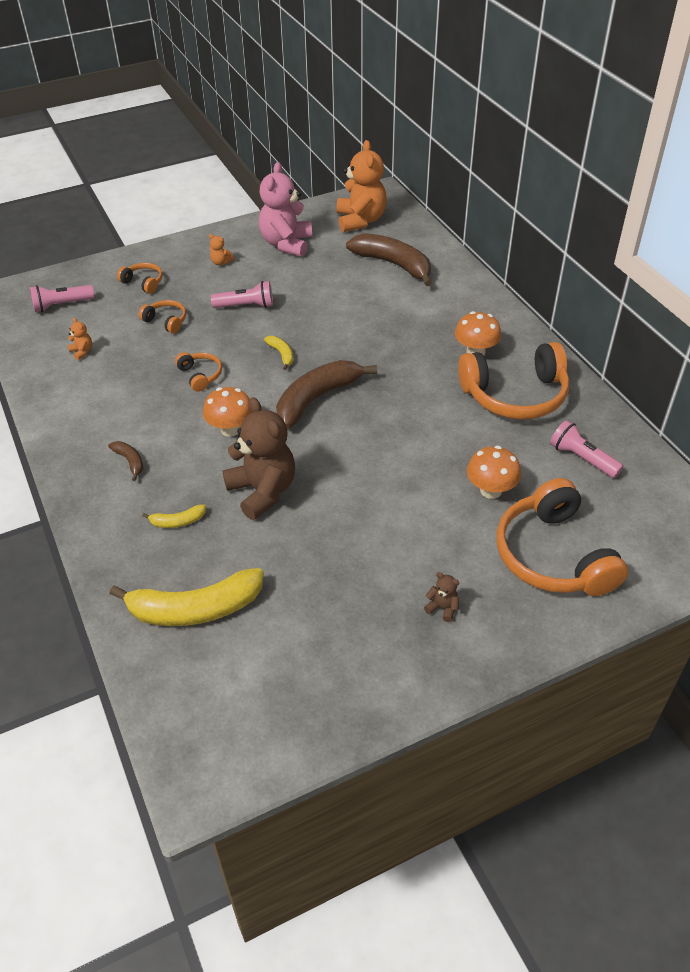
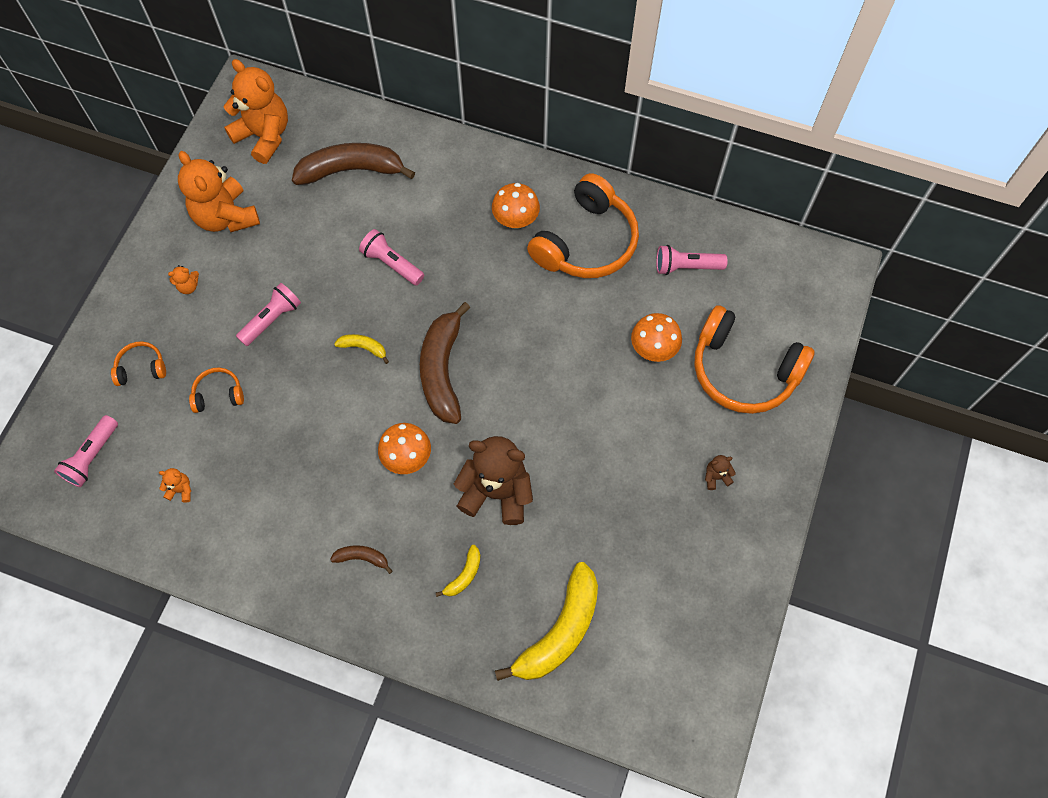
camera: 45 degrees left, 20 degrees up
(200, 375) = (319, 426): orange headphones -> none
(286, 244) = (226, 217): pink teddy bear -> orange teddy bear
(358, 324) = (391, 263): none -> pink flashlight

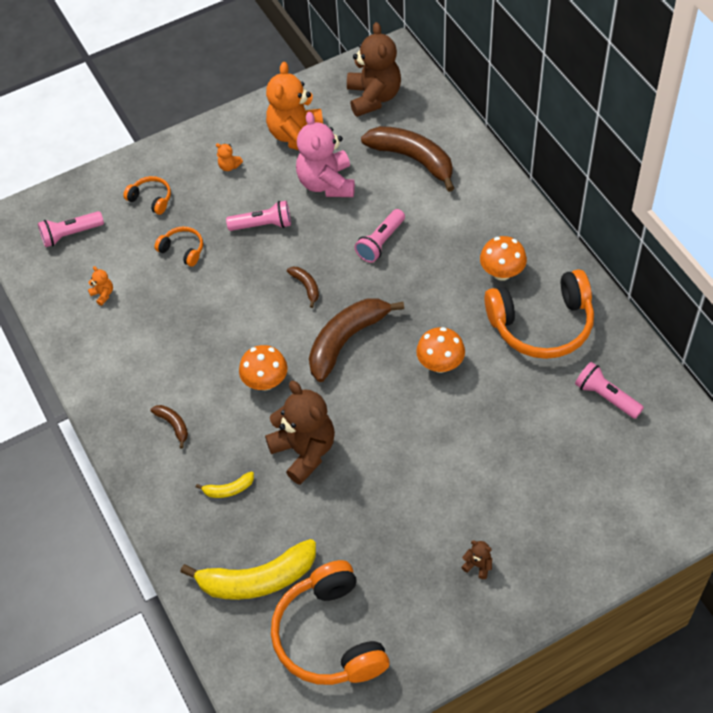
camera: 45 degrees right, 10 degrees down
(264, 136) = (373, 97): orange teddy bear -> brown teddy bear
(294, 242) = (326, 183): none -> pink teddy bear
(363, 348) = (306, 286): yellow banana -> brown banana
(391, 263) = (380, 242): pink flashlight -> pink flashlight turned 135 degrees counterclockwise
(653, 349) = (519, 438): orange mushroom -> orange mushroom (440, 364)
(743, 371) = (577, 505): orange headphones -> orange headphones (329, 636)

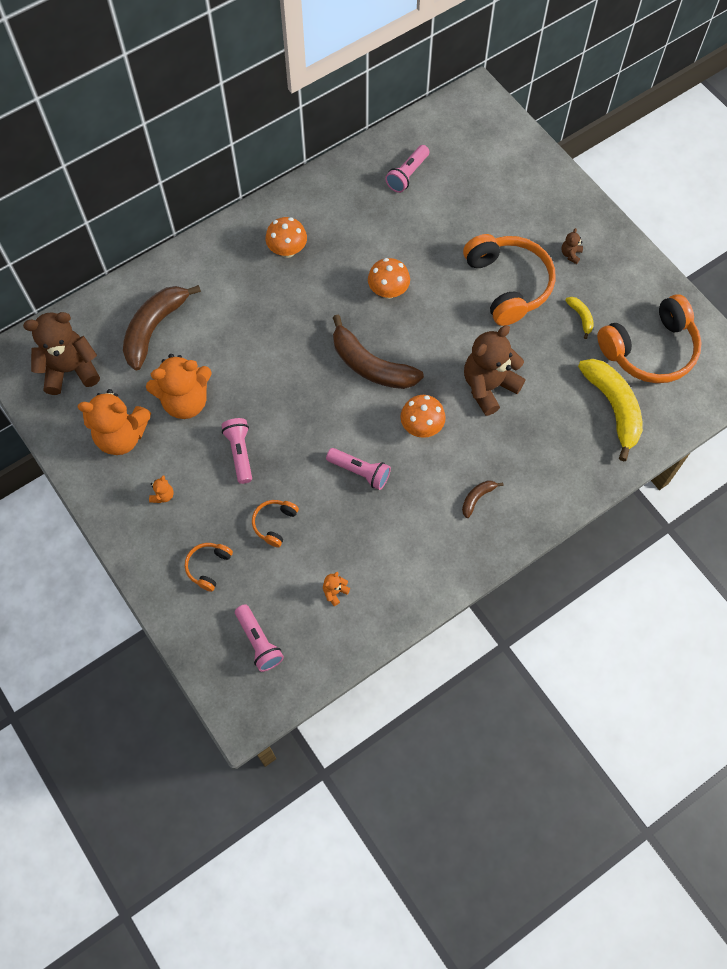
camera: 100 degrees left, 10 degrees up
(228, 489) = (535, 441): yellow banana -> yellow banana (581, 317)
(306, 286) = (313, 405): brown banana -> none
(326, 183) = (185, 401): pink teddy bear -> orange teddy bear
(380, 242) = (258, 348): pink flashlight -> pink flashlight (360, 472)
(542, 325) = (341, 219): orange headphones -> orange headphones (508, 284)

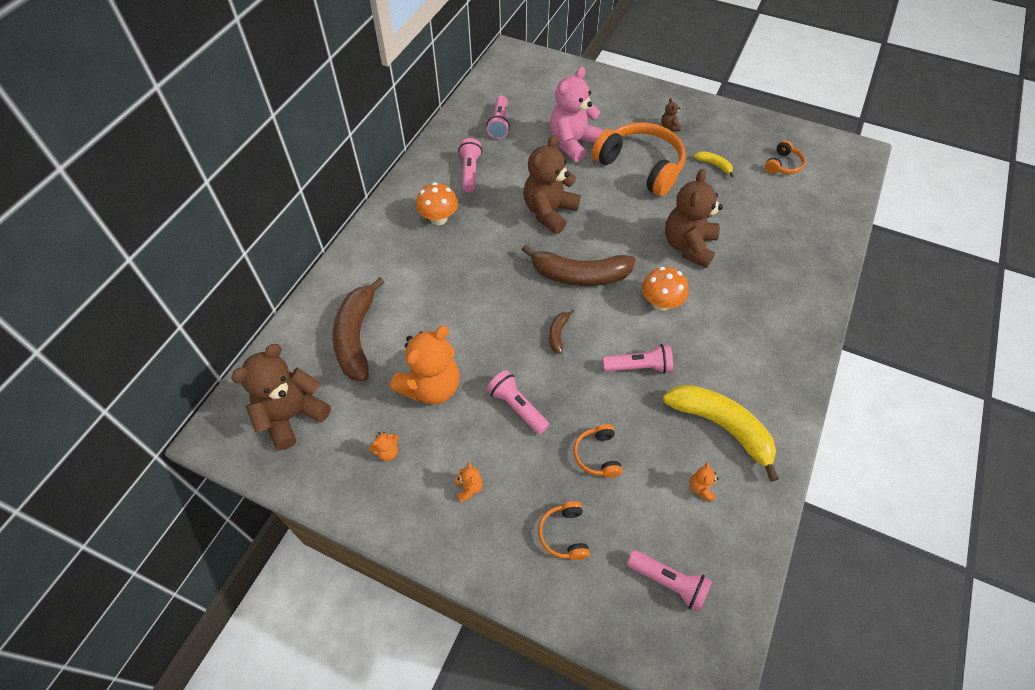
camera: 30 degrees left, 10 degrees down
(122, 436) = (387, 452): orange teddy bear -> orange teddy bear, size x0.40
(346, 215) = (470, 172): none -> pink flashlight
(388, 291) = (549, 212): orange mushroom -> brown teddy bear
(462, 228) = (573, 143): none -> pink teddy bear
(477, 498) = (753, 337): brown banana -> brown banana (558, 334)
(613, 408) = (794, 216): yellow banana -> yellow banana (721, 427)
(650, 350) = (783, 165): orange headphones -> orange headphones, size x0.46

